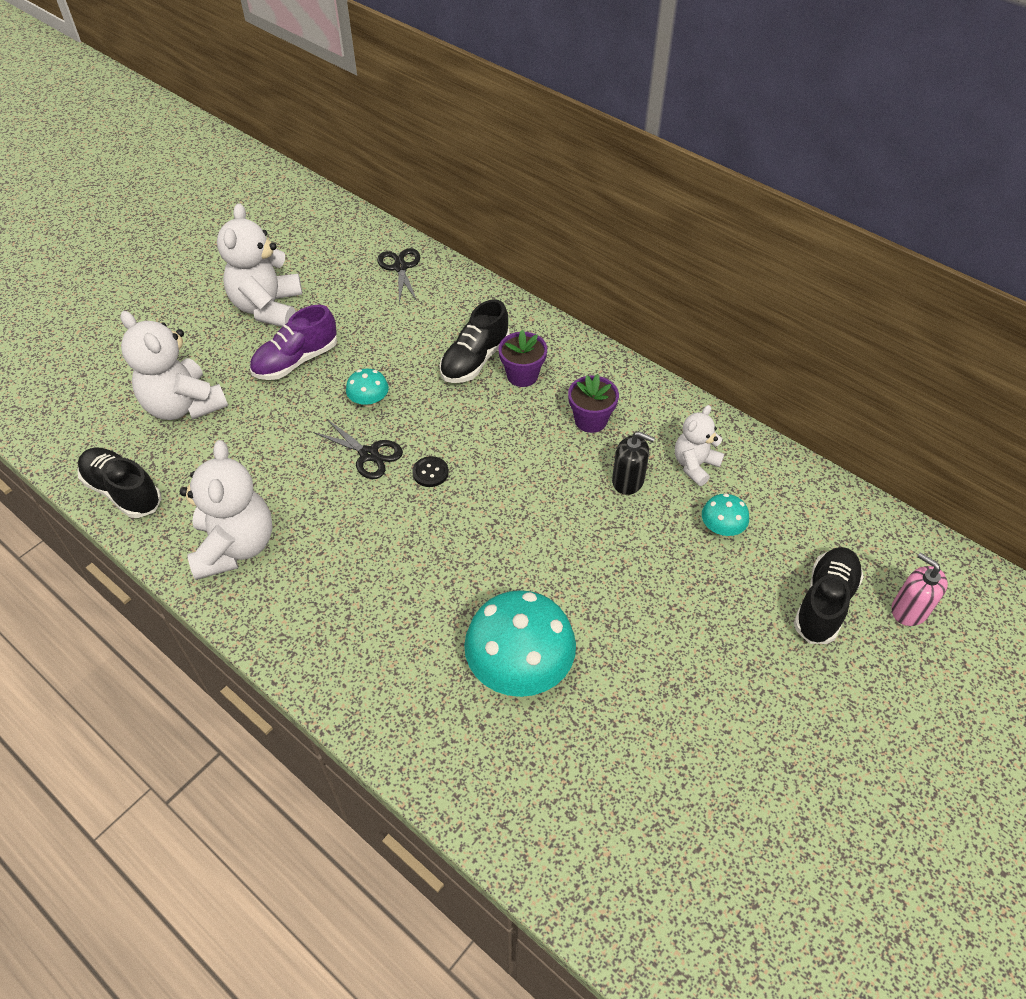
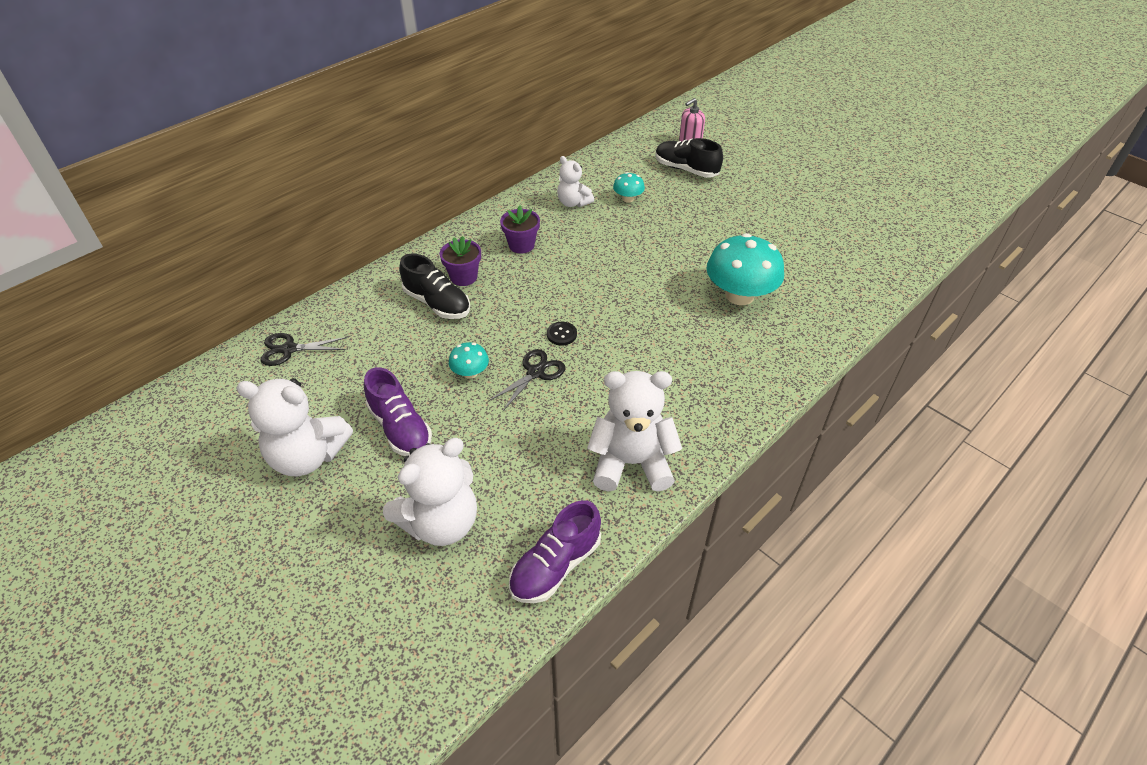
camera: 85 degrees left, 5 degrees down
(123, 491) = (555, 566): black shoe -> purple shoe
(628, 480) = (583, 233): black soap dispenser -> none

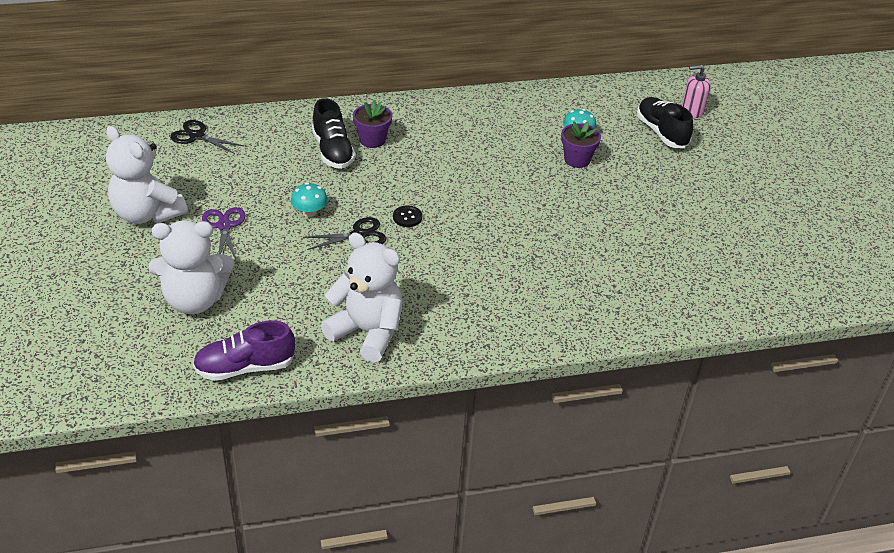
camera: 30 degrees right, 5 degrees down
(400, 428) = (224, 226): purple shoe -> purple scissors
(521, 245) = (443, 135): purple flower pot -> purple flower pot (577, 160)
(573, 203) = (524, 119): white teddy bear -> none
(739, 295) = (594, 256): turquoise mushroom -> none

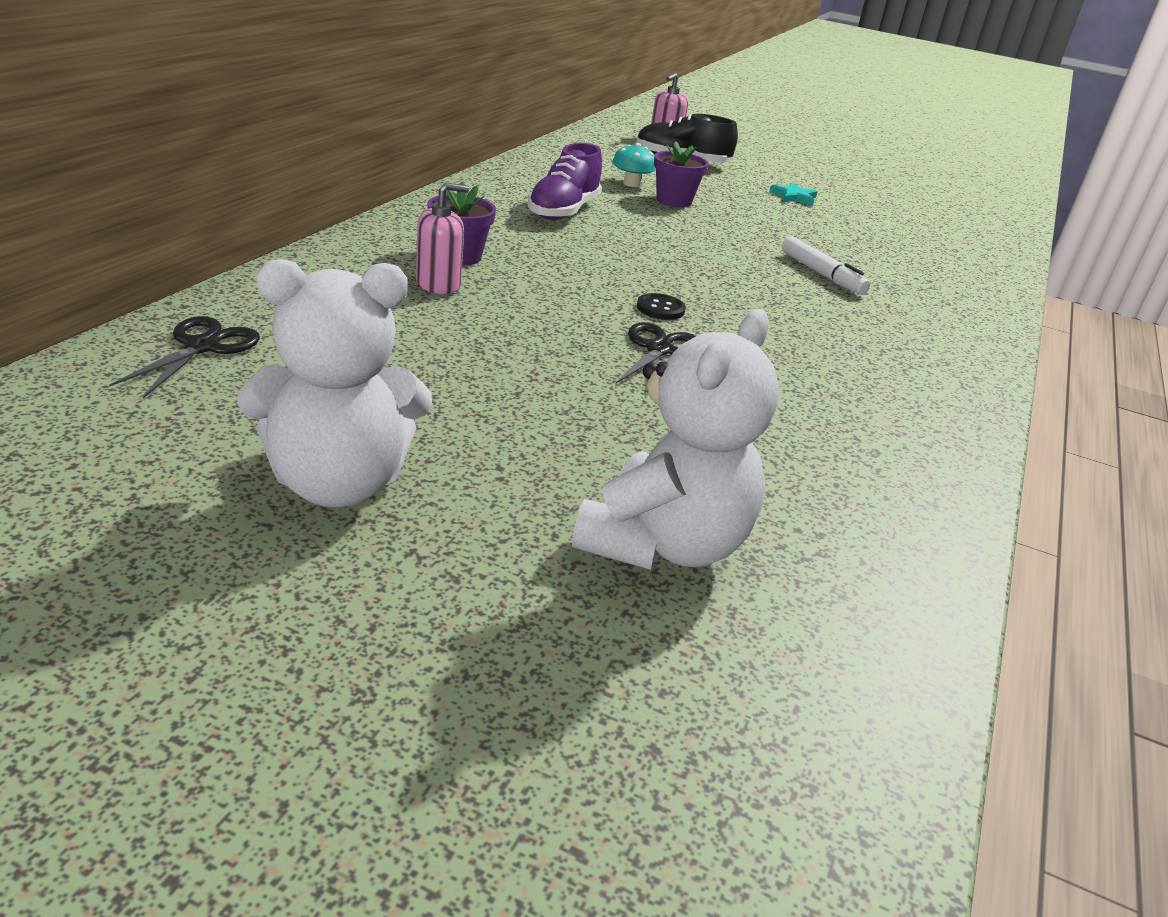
camera: 55 degrees left, 10 degrees down
(197, 136) = (202, 347): black scissors -> black scissors turned 135 degrees clockwise
(224, 226) = (490, 429): purple scissors -> none
(245, 367) = (901, 573): purple shoe -> purple shoe (563, 211)
(309, 212) = (556, 356): turquoise mushroom -> none
(333, 151) = (438, 284): black shoe -> pink soap dispenser
(367, 332) = (889, 436): white teddy bear -> none
(551, 249) = (821, 274): none -> white marker
(680, 195) = (794, 197): none -> turquoise star

